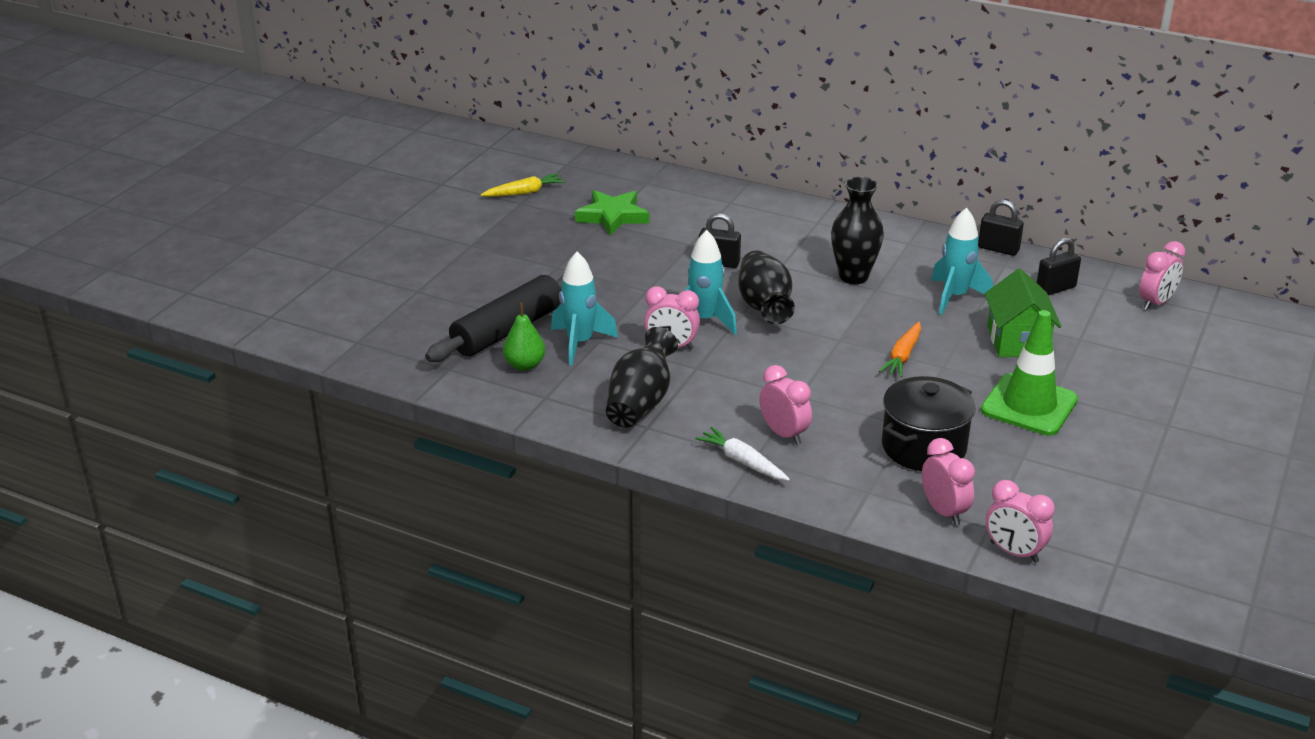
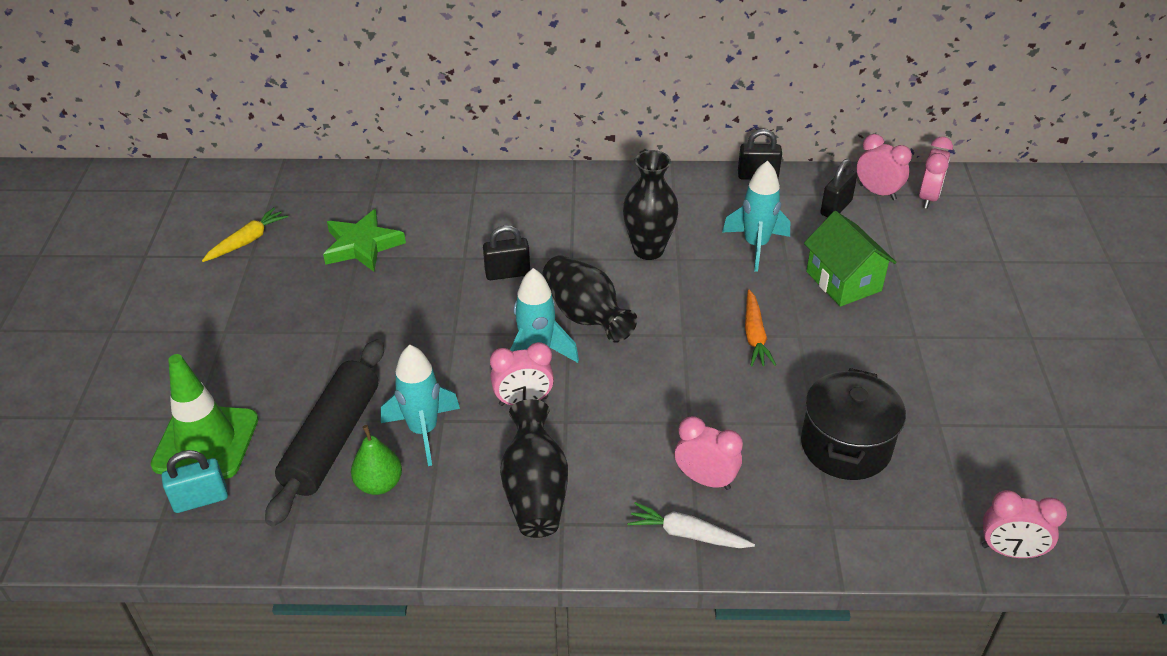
camera: 25 degrees left, 10 degrees up
(391, 338) = (200, 499): none -> turquoise padlock
(944, 512) = (916, 524): pink clock -> pink clock (877, 192)
(1029, 405) = (903, 357): green traffic cone -> green traffic cone (206, 442)

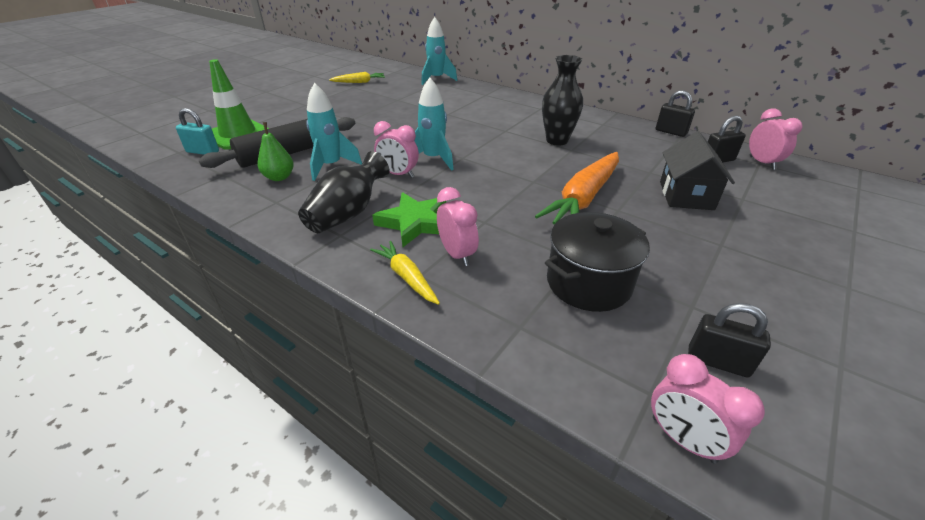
camera: 35 degrees right, 5 degrees down
(362, 245) = (405, 96): green star -> green star (415, 223)
(507, 273) = (462, 125): black padlock -> black padlock (717, 362)
(586, 316) = (483, 154): black vase -> none
(687, 534) = (407, 277): white carrot -> yellow carrot
(754, 335) = (583, 198): orange carrot -> orange carrot, size x1.88
(756, 246) = (634, 159): turquoise rocket -> turquoise rocket (436, 79)
(843, 281) = (686, 195): green house -> black house
(928, 198) = (807, 177): pink clock -> none

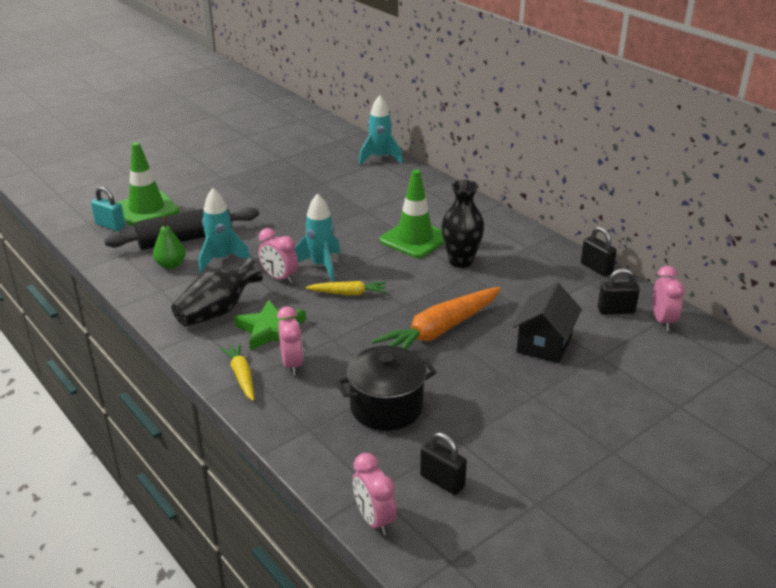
camera: 15 degrees right, 5 degrees down
(359, 82) = (291, 152): yellow carrot -> yellow carrot (348, 293)
(504, 129) = (414, 239): none -> green traffic cone

